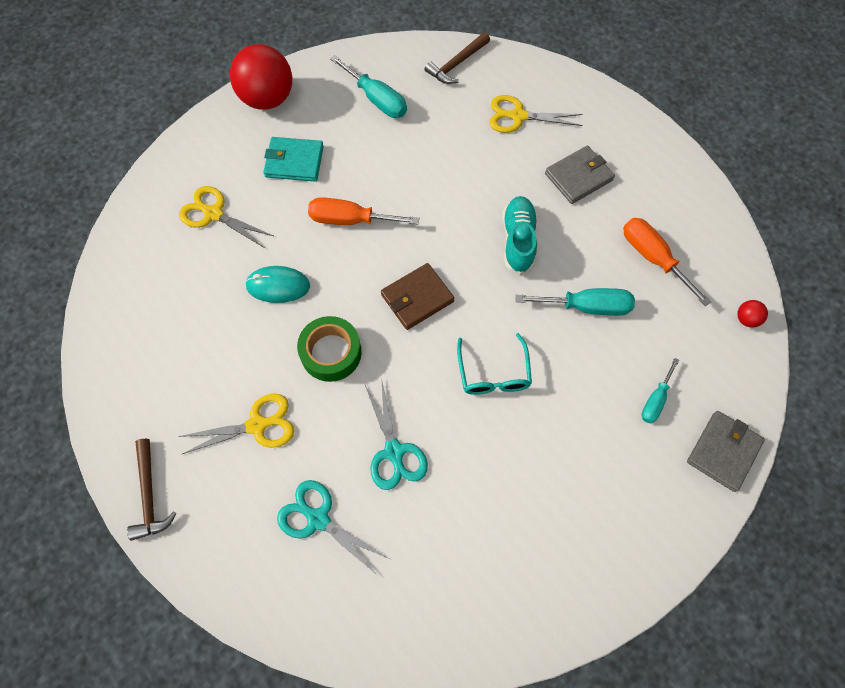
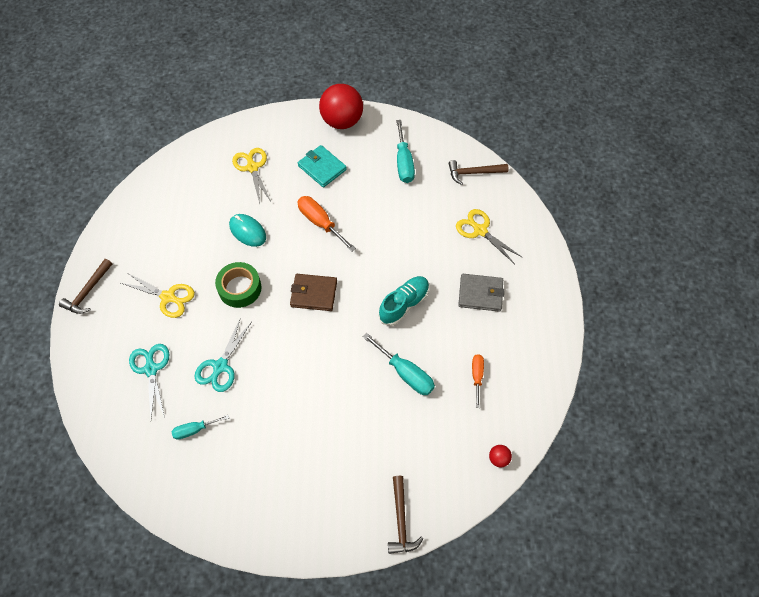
camera: 40 degrees right, 5 degrees down
(493, 373) = (314, 367): turquoise glasses -> none
(653, 258) = (477, 376): orange screwdriver -> orange screwdriver, size x0.62
(655, 400) = (391, 458): turquoise screwdriver -> turquoise screwdriver (194, 430)
(723, 451) = (401, 520): grey wallet -> brown hammer

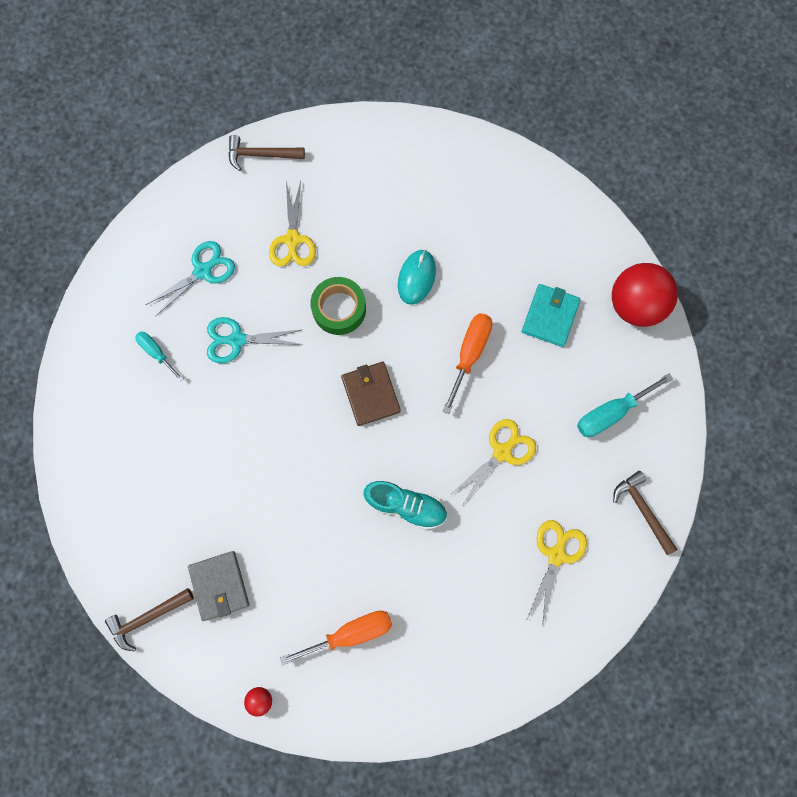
camera: 65 degrees right, 15 degrees up
(252, 167) = (507, 235): yellow scissors -> yellow scissors (502, 452)
(405, 373) = (318, 547): turquoise screwdriver -> none
(477, 376) = (351, 633): orange screwdriver -> orange screwdriver, size x1.62
(480, 294) = (464, 592): grey wallet -> grey wallet (219, 585)

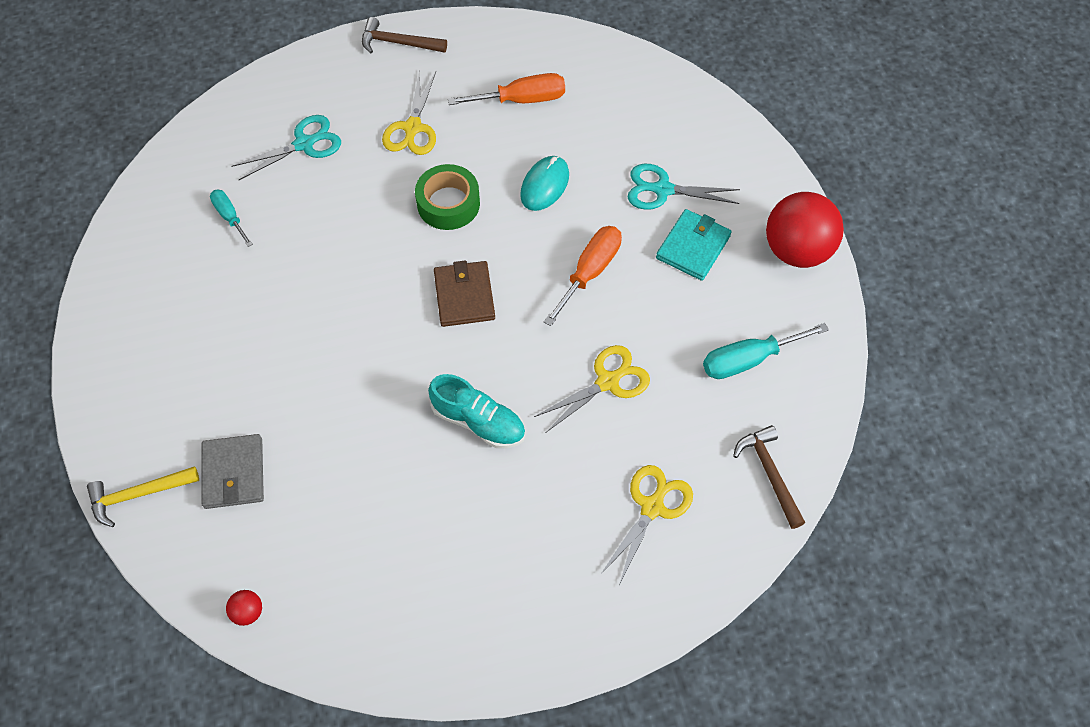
camera: 10 degrees right, 15 degrees down
(147, 617) = (138, 494): brown hammer -> yellow hammer
(236, 340) = (323, 217): turquoise scissors -> turquoise scissors (662, 189)
(351, 633) = (378, 554): orange screwdriver -> orange screwdriver (522, 100)

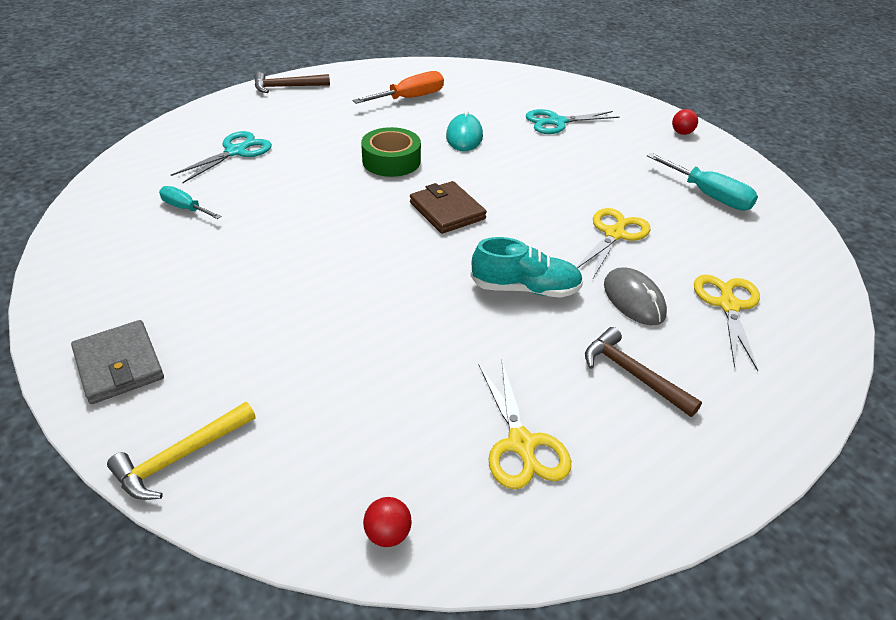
camera: 25 degrees left, 20 degrees down
(234, 473) = (294, 401): grey wallet -> grey wallet (119, 365)
(412, 128) = (330, 127): yellow scissors -> yellow scissors (521, 445)
(568, 469) = (633, 299): none -> grey mouse
(590, 272) = (541, 174): orange screwdriver -> none
(693, 247) = (607, 146): turquoise wallet -> none
(748, 360) = (709, 195): turquoise screwdriver -> turquoise screwdriver turned 90 degrees counterclockwise
(770, 473) = (795, 257): brown hammer -> brown hammer (633, 374)
(797, 250) = (681, 133): red ball -> red ball, size x0.40

